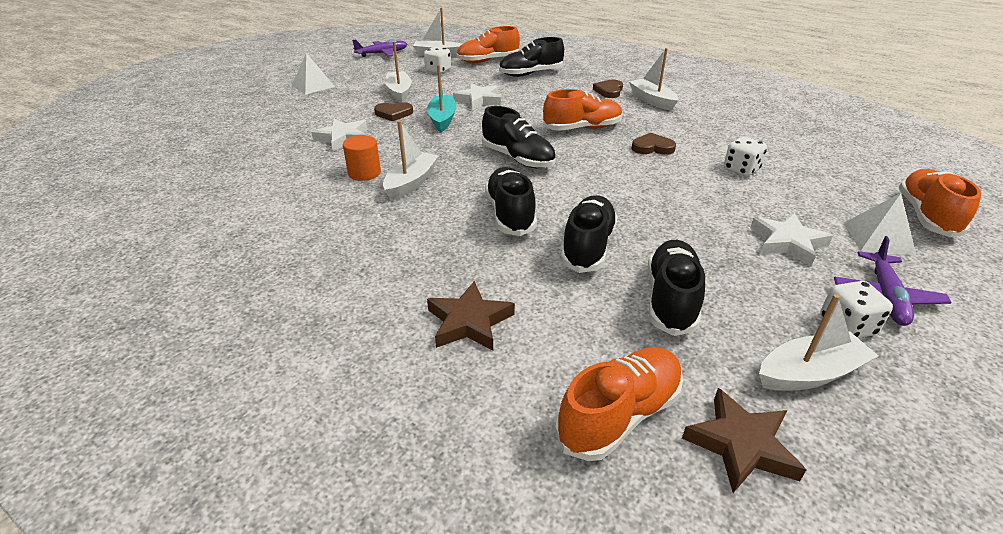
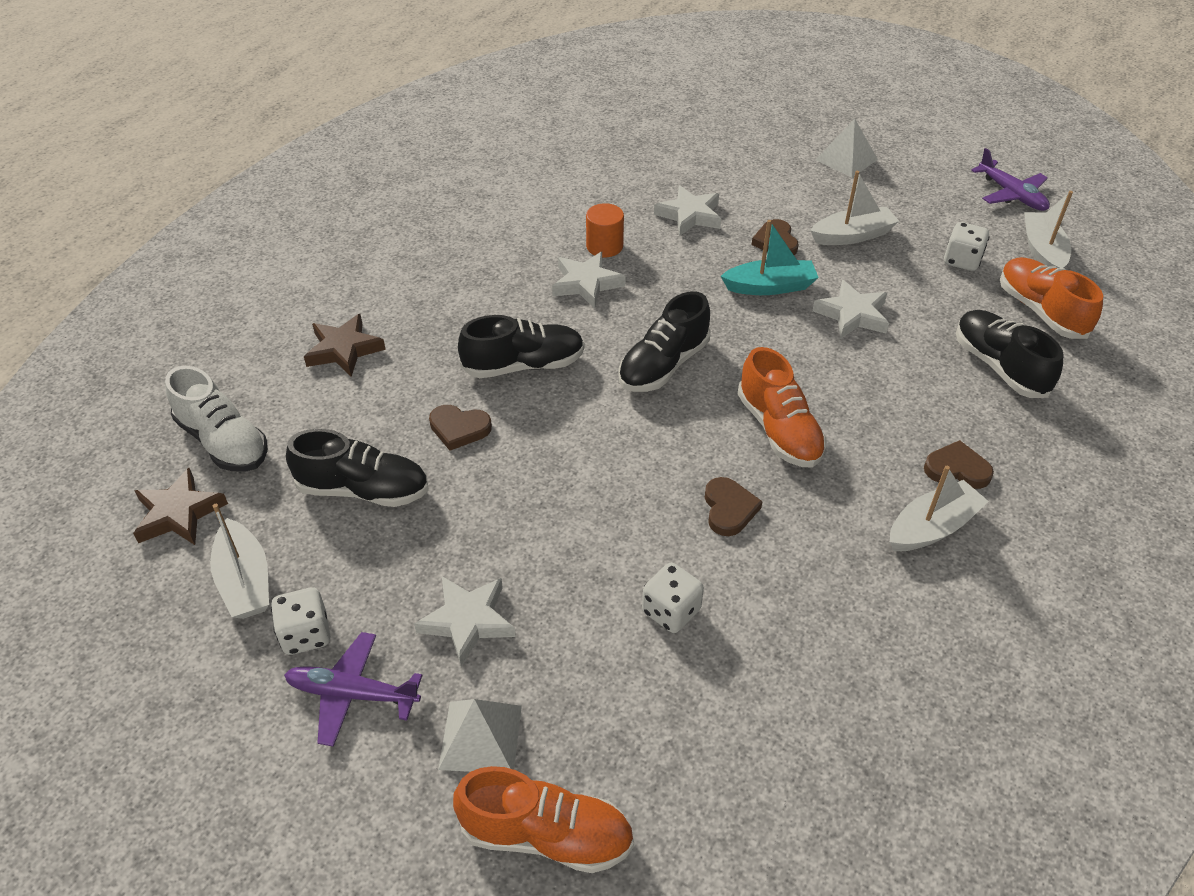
camera: 85 degrees right, 10 degrees up
(411, 183) = (586, 283): white boat -> white star
(587, 246) = (459, 429): black shoe -> brown heart
(619, 415) = (223, 442): orange shoe -> white shoe

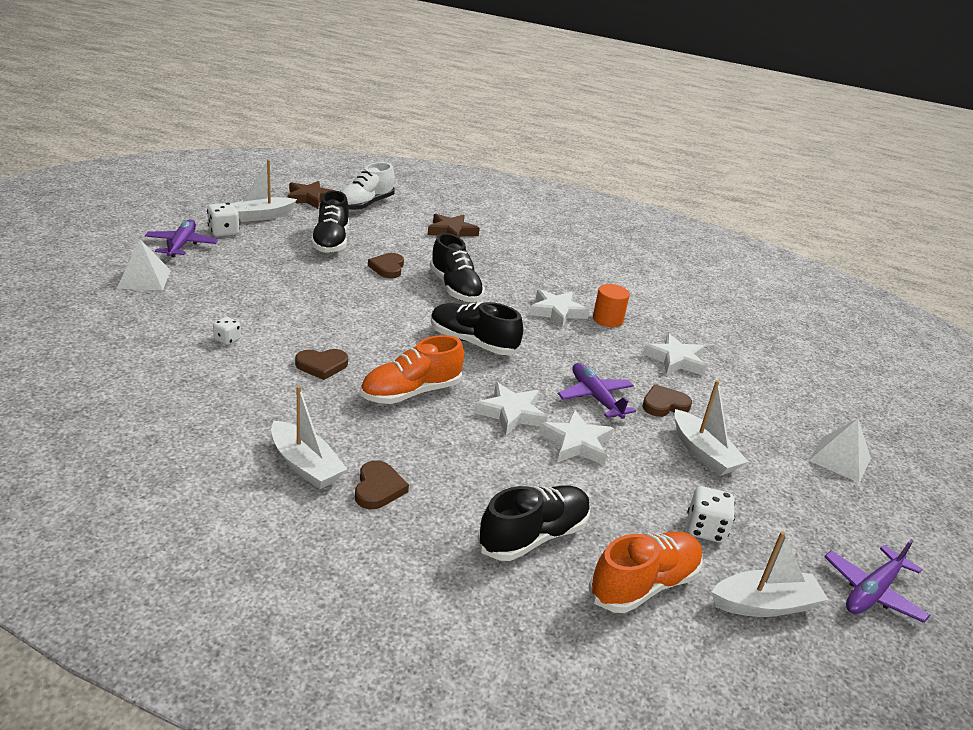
camera: 75 degrees right, 15 degrees down
(468, 621) = (227, 274): white star -> white star (511, 413)
(546, 835) = (73, 298): orange shoe -> none
(671, 611) = (227, 339): white dice -> white dice, size x0.63
(770, 287) = (595, 398): turquoise boat -> purple plane

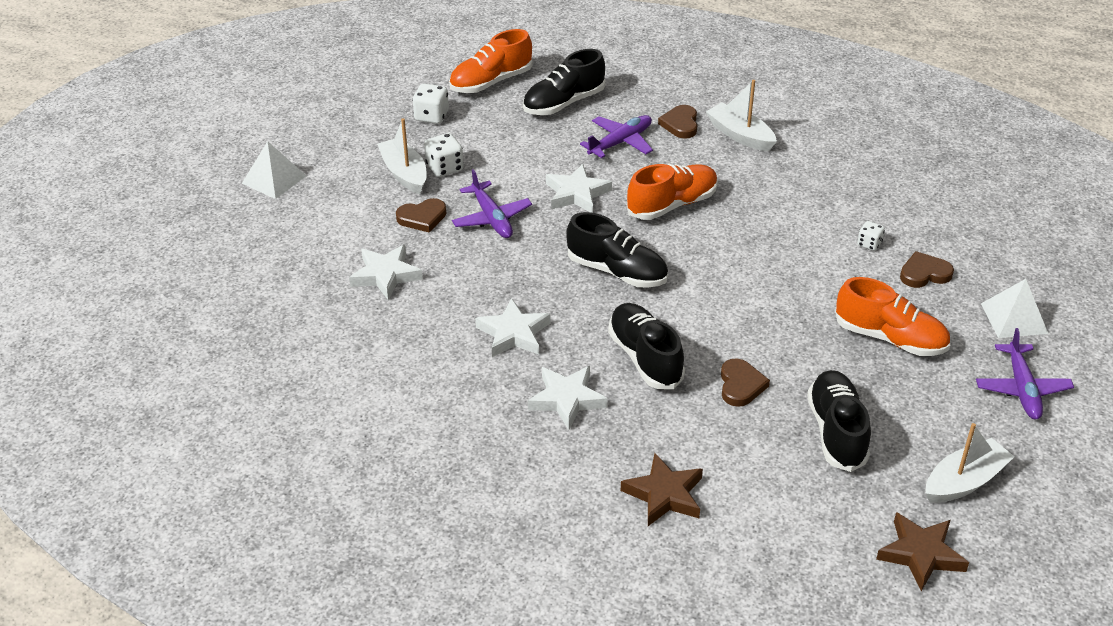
camera: 175 degrees left, 10 degrees up
(223, 232) = (990, 428): white dice -> white dice (444, 168)
(258, 279) = (890, 338): none -> orange shoe
(322, 366) = (764, 224): brown heart -> brown heart (924, 273)
(365, 205) = (824, 551): white shoe -> none
(576, 443) = (519, 172): white star -> white star (567, 399)
(607, 319) = (450, 329): orange cylinder -> none
(764, 604) = (411, 77): white boat -> none
(872, 591) = (326, 88): purple plane -> purple plane (620, 142)

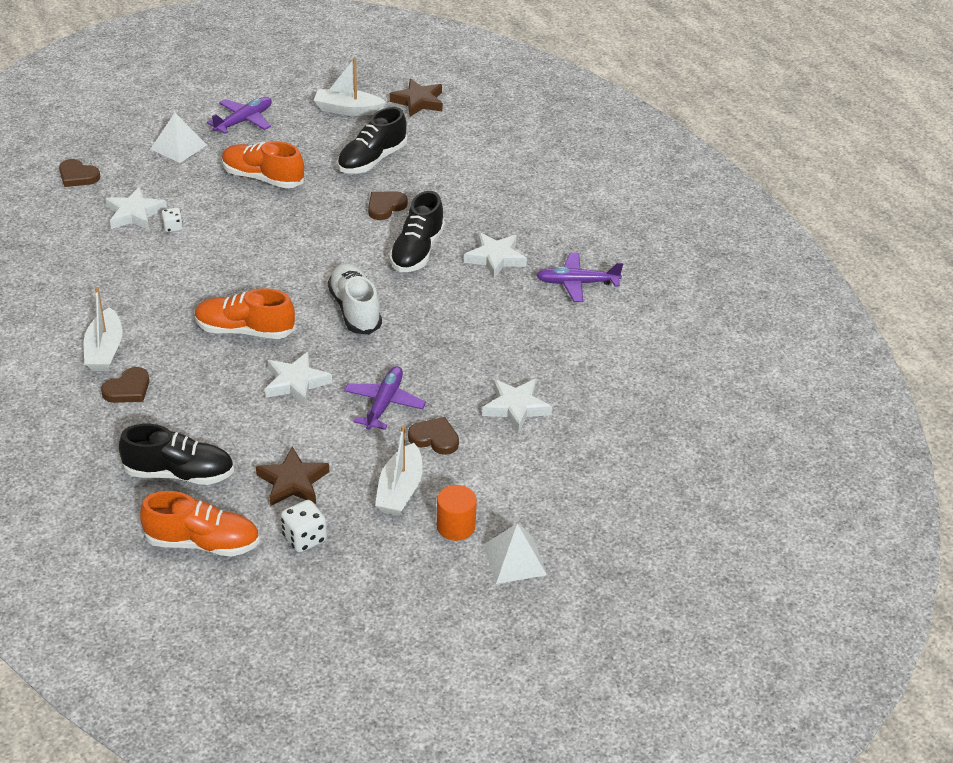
camera: 140 degrees left, 0 degrees up
(338, 175) = (456, 526): none -> orange cylinder
(444, 168) = (362, 474): white dice -> none
(513, 333) = (477, 313): white star -> white star (135, 214)
(617, 271) = (355, 310): black shoe -> white shoe
(620, 142) = (197, 404): purple plane -> purple plane (577, 283)
(664, 495) = (505, 187): brown star -> brown star (293, 482)
(890, 338) = (263, 178): orange shoe -> orange shoe turned 45 degrees counterclockwise
(924, 273) = (176, 194): brown heart -> brown heart (78, 176)

